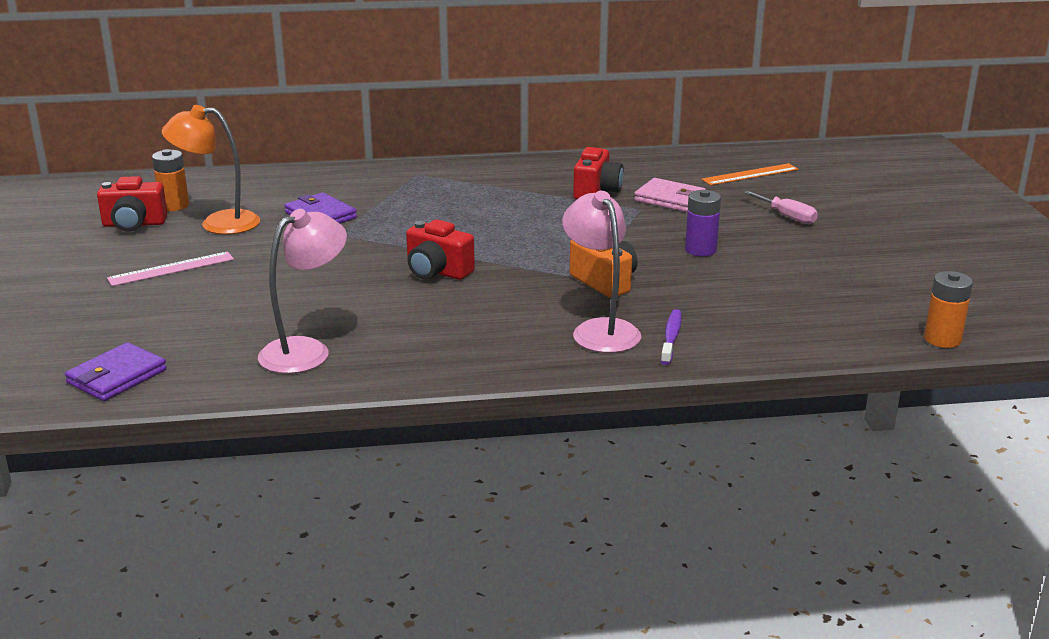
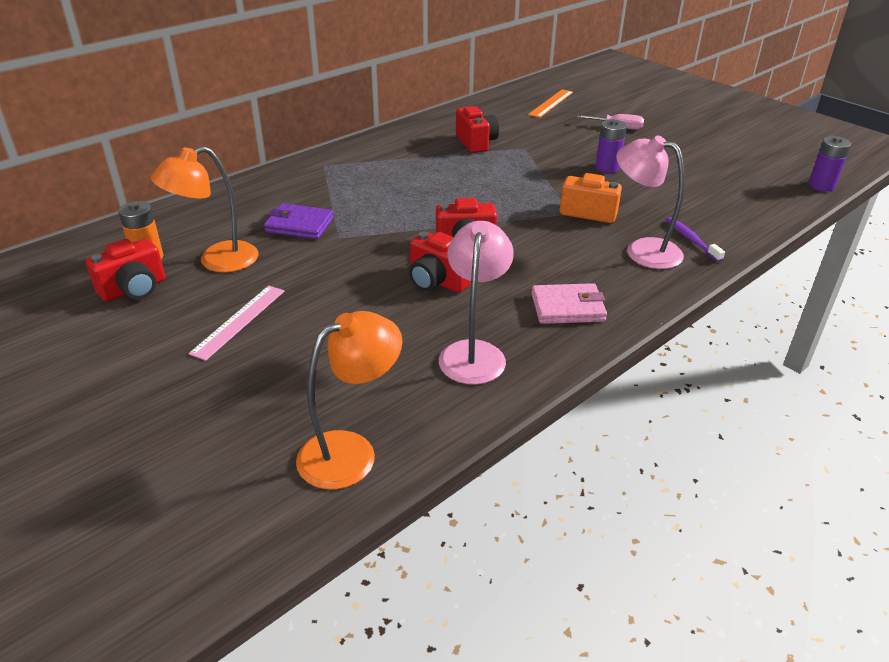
camera: 35 degrees left, 10 degrees up
(117, 377) = (351, 452): purple wallet -> orange lamp
(363, 292) = (437, 281): none -> red camera
(669, 199) = (531, 135): pink wallet -> pink wallet (567, 307)
(942, 339) = (821, 186): orange battery -> purple battery

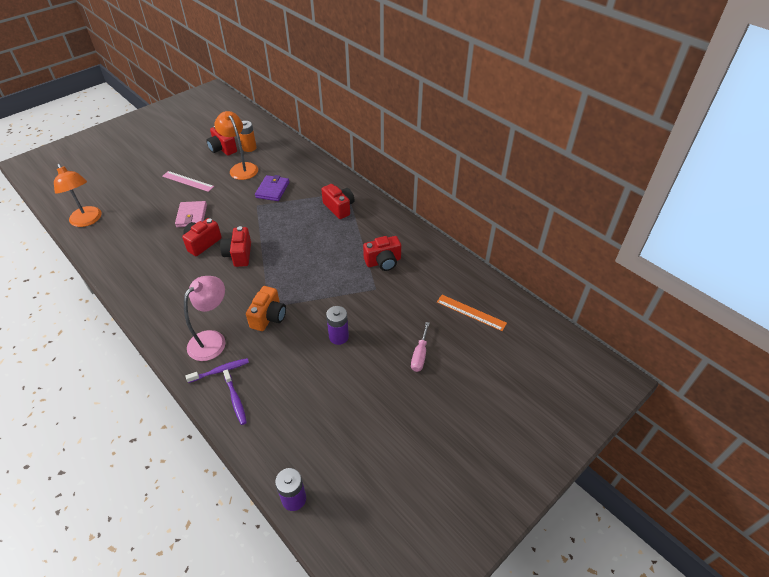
camera: 90 degrees right, 10 degrees up
(360, 170) = (339, 208): none -> red camera
(474, 352) = (136, 256): pink lamp -> none
(567, 307) = (161, 295): pink wallet -> pink wallet (192, 216)
(728, 225) = (235, 400): none -> purple toothbrush

